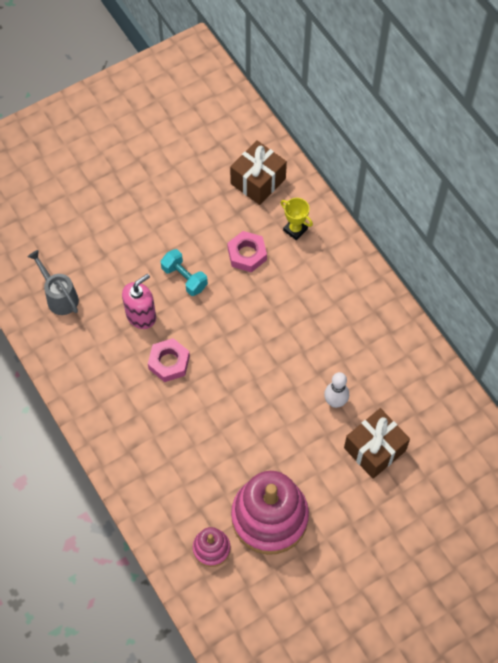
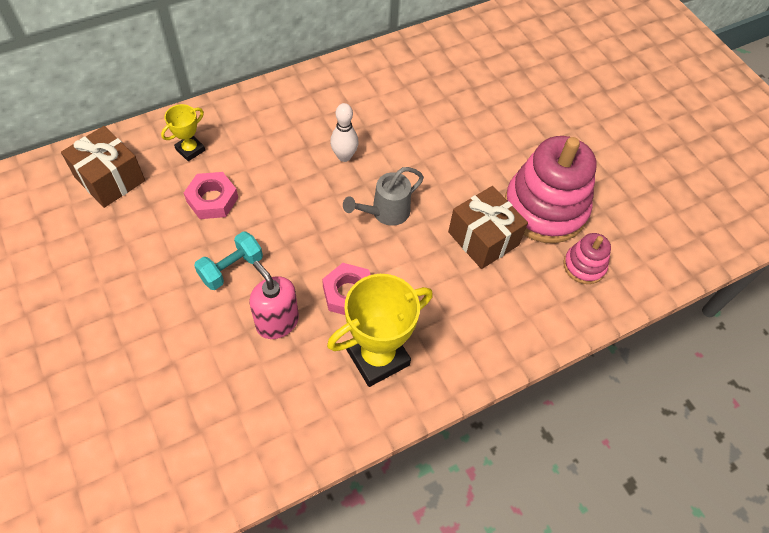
camera: 90 degrees left, 5 degrees down
(59, 297) = (228, 427): grey watering can -> grey watering can (385, 212)
(116, 387) = (377, 357): none -> yellow trophy
(335, 402) = (414, 138): white bowling pin -> white bowling pin (344, 156)
(374, 449) = (468, 112): brown gift -> brown gift (483, 238)

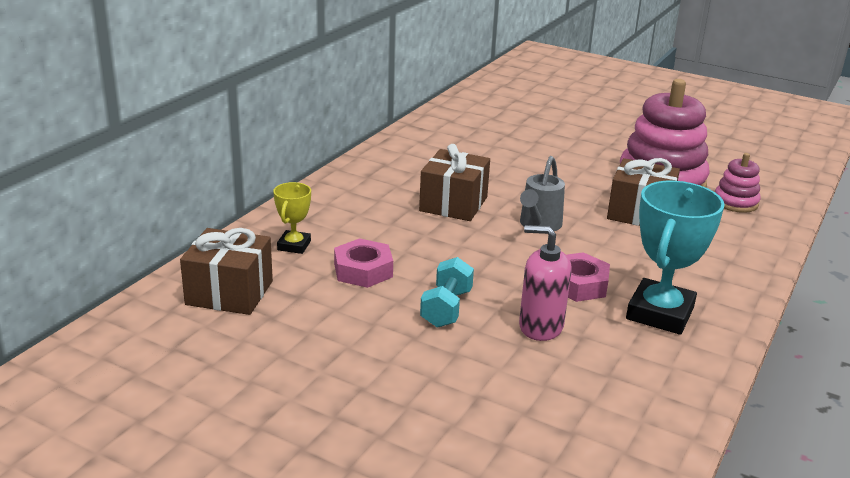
camera: 30 degrees left, 30 degrees down
(344, 156) = (453, 204): white bowling pin -> brown gift
(377, 357) = (660, 313): yellow trophy -> turquoise trophy

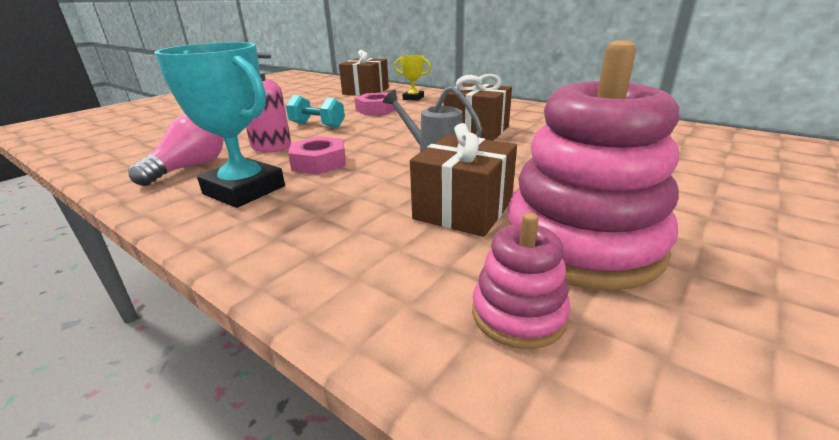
camera: 100 degrees right, 0 degrees up
(627, 369) = (189, 168): none -> pink light bulb

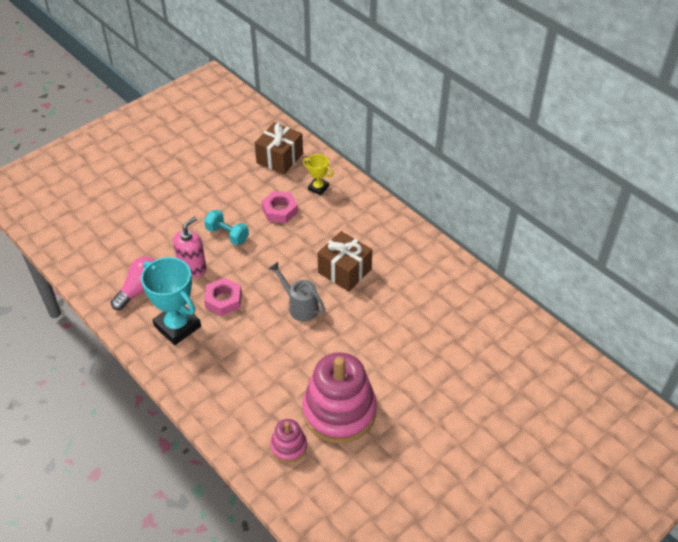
camera: 10 degrees right, 20 degrees up
(463, 210) = (295, 372): brown gift -> none

